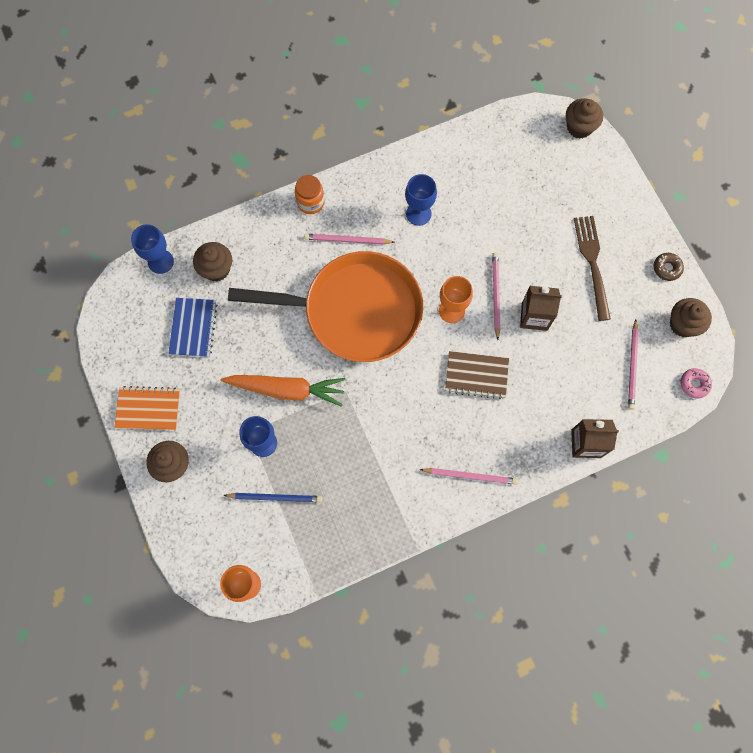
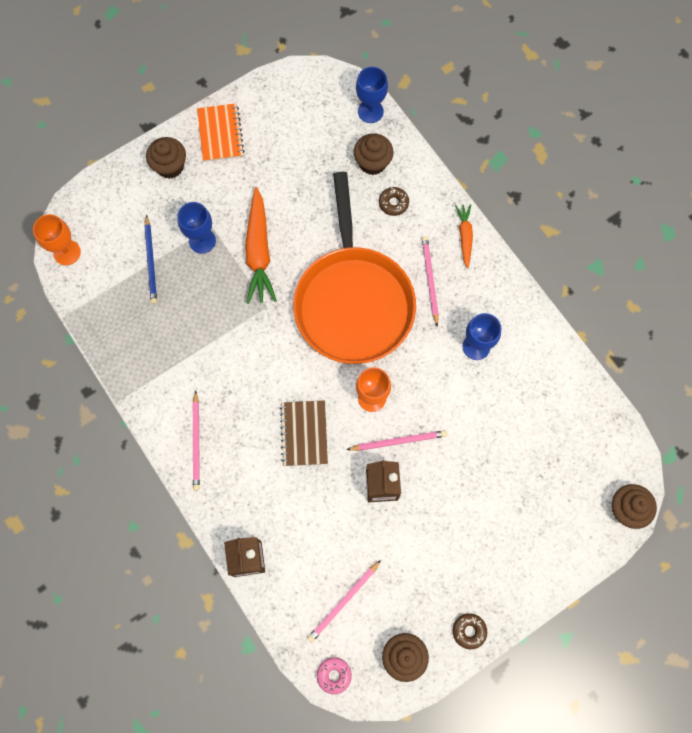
camera: 80 degrees right, 0 degrees up
(193, 328) = (307, 155): blue notebook -> none
(263, 258) = (393, 203): none -> brown donut
(310, 202) = (464, 236): orange jar -> orange carrot
(592, 262) = (458, 543): brown fork -> none
(632, 365) = (344, 601): pink pencil -> pink pencil turned 45 degrees counterclockwise

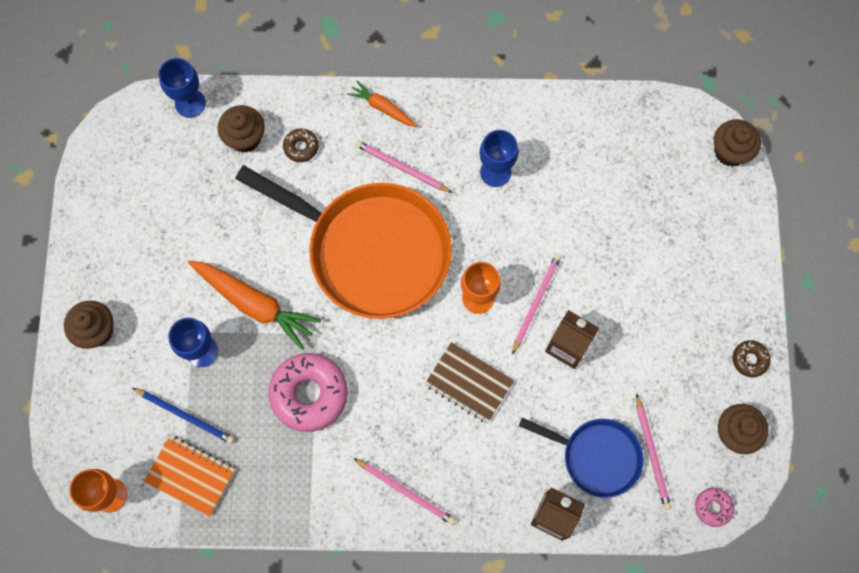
camera: 55 degrees left, 0 degrees up
(220, 134) = (100, 258): orange notebook -> orange notebook (190, 475)
(221, 330) = (309, 394): none -> pink donut
(313, 561) = (596, 456): none -> blue pan

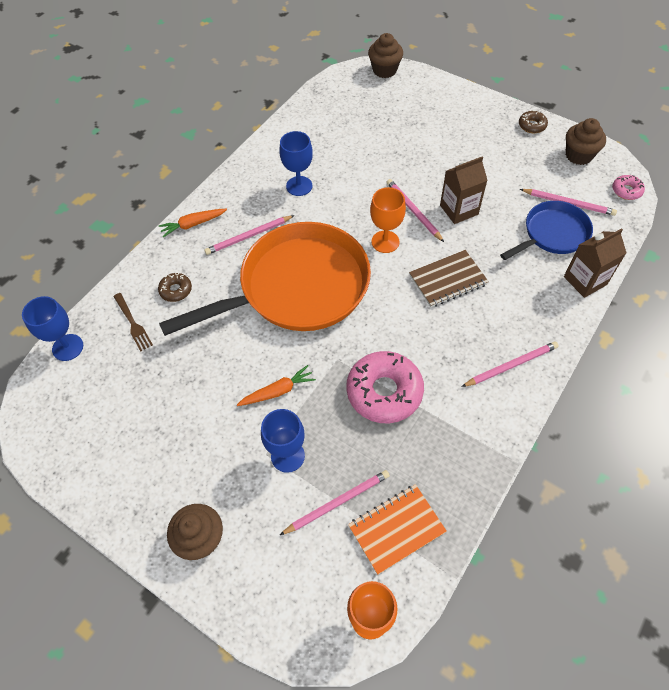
camera: 55 degrees left, 15 degrees down
(185, 415) = (337, 502): blue pencil -> pink pencil
(245, 137) = (133, 324): brown cupcake -> brown fork
(255, 304) = (278, 391): orange carrot -> orange carrot, size x0.56

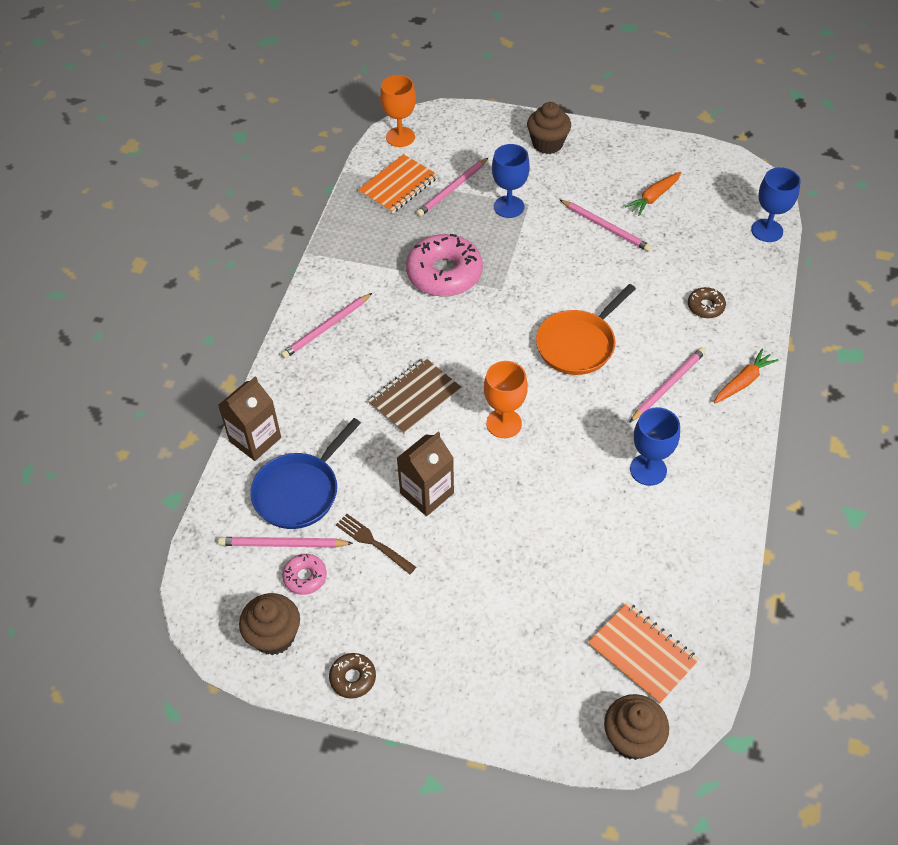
camera: 160 degrees right, 5 degrees down
(133, 324) = (723, 265): brown fork -> brown fork (373, 542)
(278, 391) = (544, 249): orange carrot -> orange carrot (653, 197)
(297, 287) = (578, 344): orange pan -> orange pan, size x0.53
(359, 99) = (642, 653): none -> orange notebook
(413, 211) = (484, 474): pink pencil -> pink pencil (605, 227)
(626, 191) = (203, 589): pink donut -> pink donut (305, 577)

